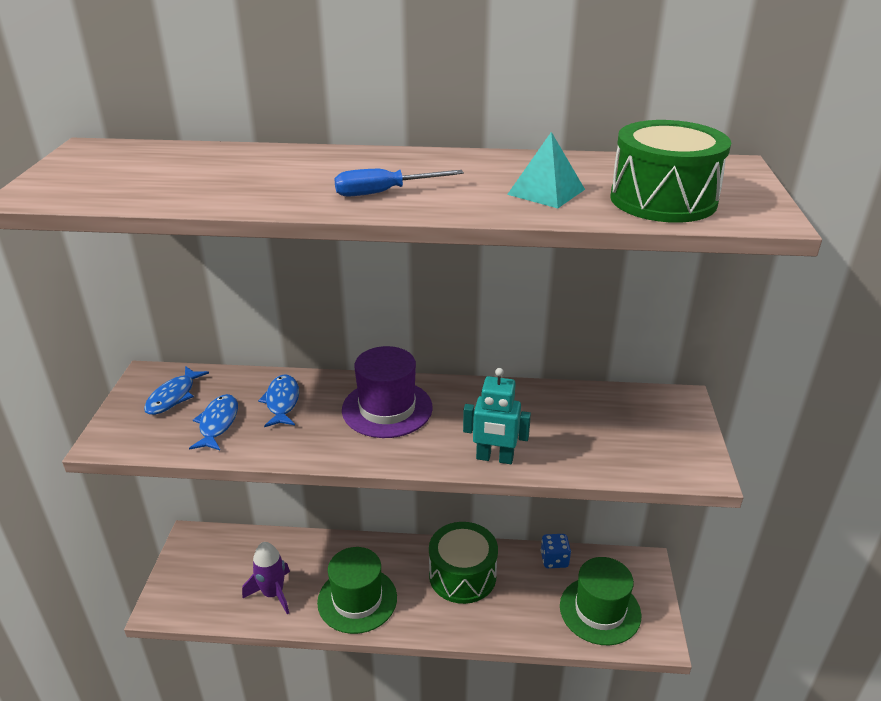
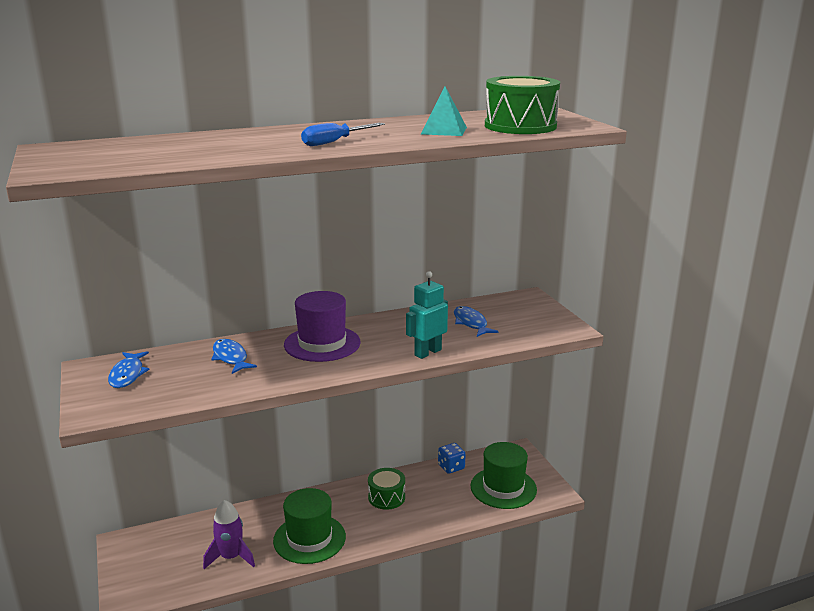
camera: 25 degrees left, 10 degrees down
(218, 423) = (186, 381): blue fish -> blue fish (471, 323)
(462, 575) = (386, 497): green drum -> green drum, size x0.63
(494, 458) = (427, 352): turquoise robot -> turquoise robot turned 150 degrees clockwise

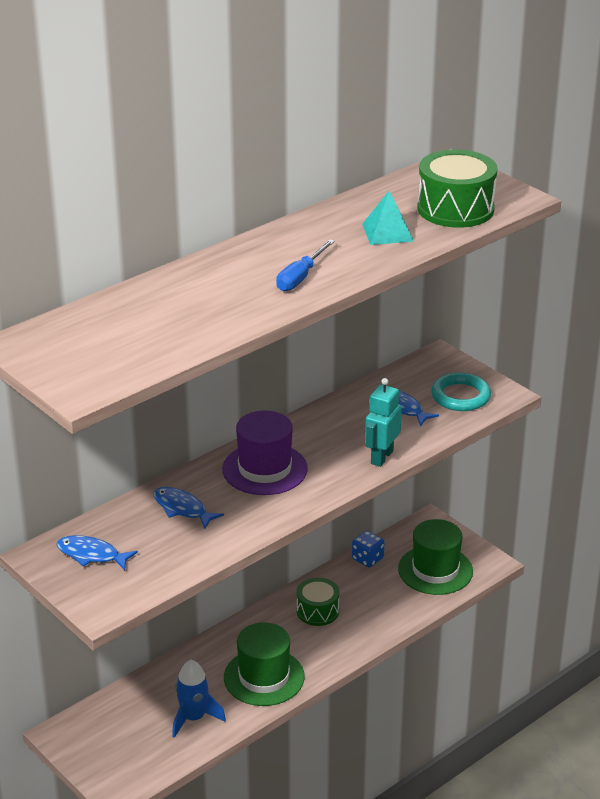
camera: 20 degrees left, 10 degrees up
(127, 375) = (91, 555): blue fish -> blue fish turned 135 degrees clockwise
(231, 557) = (194, 718): purple rocket -> blue rocket
(528, 324) = (460, 396): none -> turquoise ring

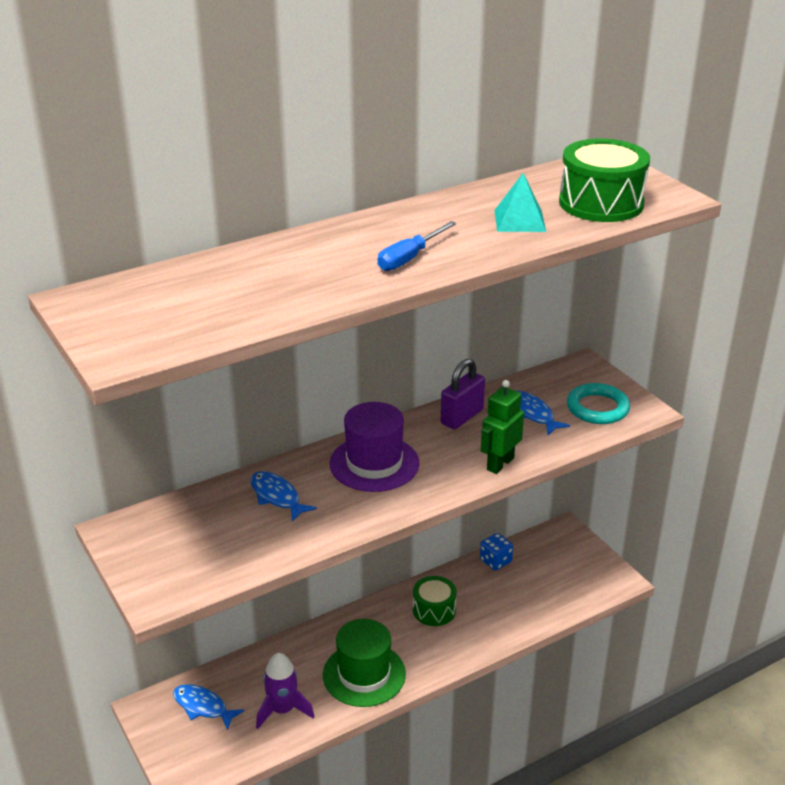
camera: 10 degrees right, 0 degrees up
(91, 555) = (167, 536): blue fish -> blue fish (203, 707)
(194, 718) = (283, 710): blue rocket -> purple rocket
(335, 417) = (462, 417): none -> purple padlock
(381, 457) = (500, 464): turquoise robot -> green robot
(435, 570) = (561, 581): green hat -> none

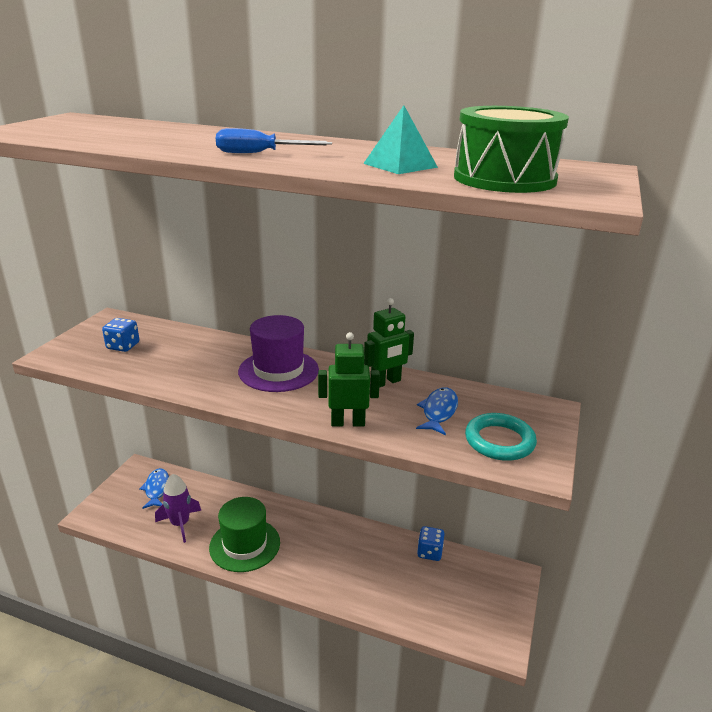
camera: 50 degrees right, 5 degrees down
(200, 541) = (123, 346): none -> blue dice
(277, 497) = (198, 352): blue fish -> none
(434, 610) = (342, 546): green drum -> none
(462, 417) = (386, 382): purple padlock -> green robot

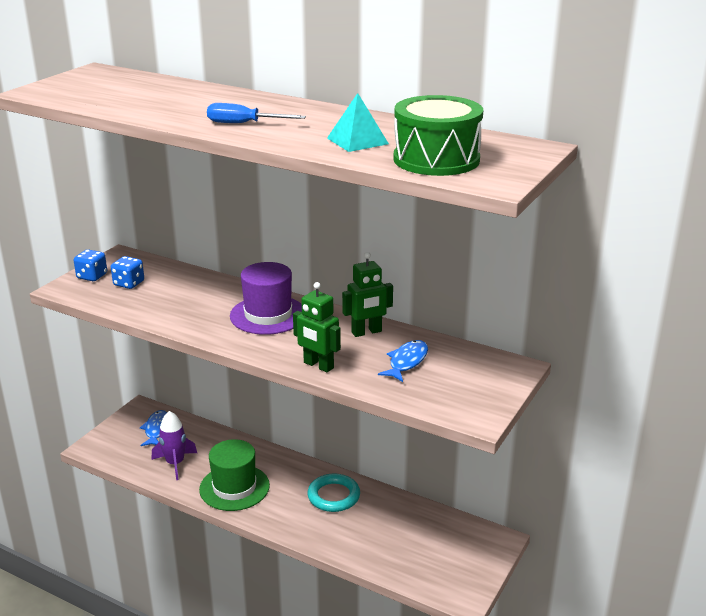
camera: 10 degrees right, 0 degrees up
(348, 422) = (318, 365): green robot -> green robot turned 150 degrees counterclockwise
(429, 552) = (417, 511): blue dice -> blue dice (92, 276)
(499, 441) = (452, 391): turquoise ring -> turquoise ring (333, 496)

